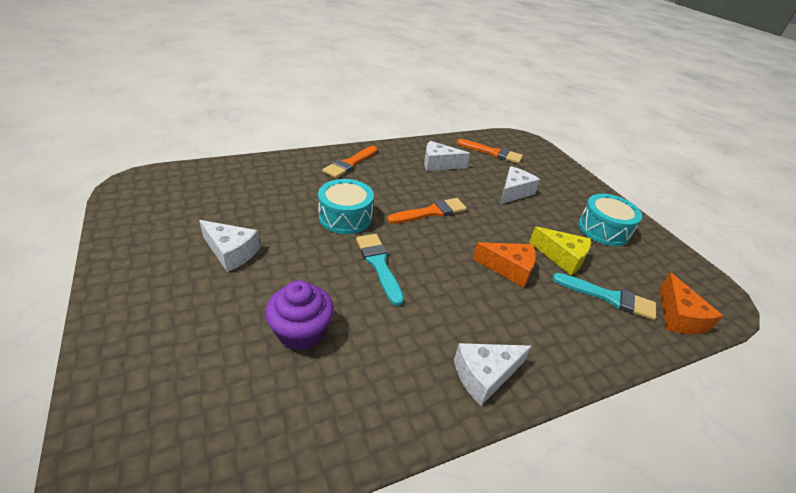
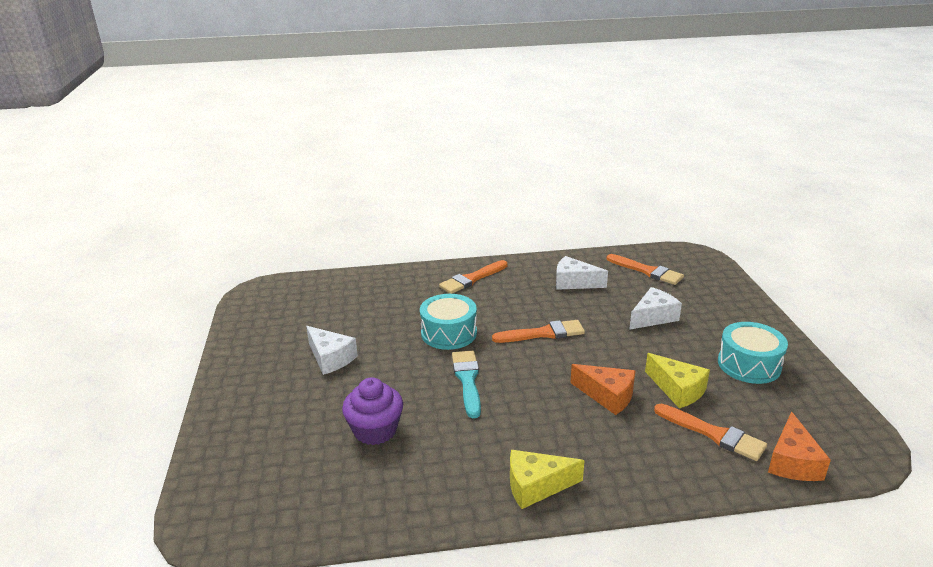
camera: 20 degrees right, 10 degrees down
(484, 375) = (536, 486): white cheese -> yellow cheese
(608, 297) = (713, 434): turquoise brush -> orange brush

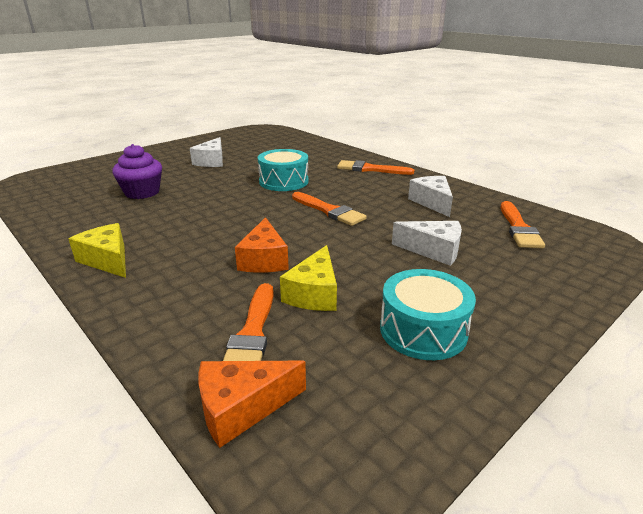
camera: 55 degrees right, 0 degrees up
(467, 380) = (228, 202): turquoise brush -> none

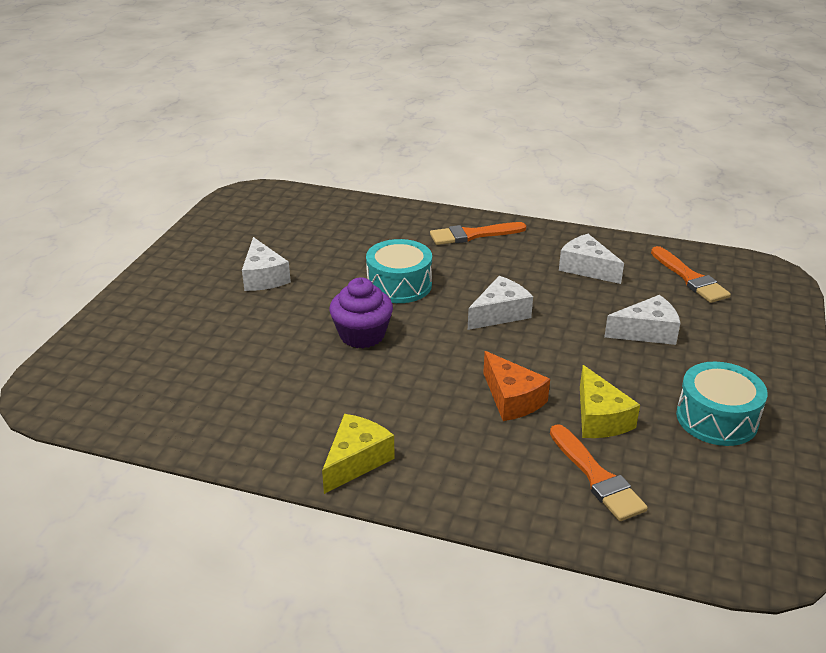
camera: 30 degrees left, 5 degrees up
(107, 260) = (356, 461): yellow cheese -> yellow cheese turned 105 degrees clockwise
(142, 192) = (249, 357): purple cupcake -> purple cupcake (362, 335)
(242, 408) = (664, 537): orange cheese -> none
(329, 211) = (500, 314): orange brush -> white cheese

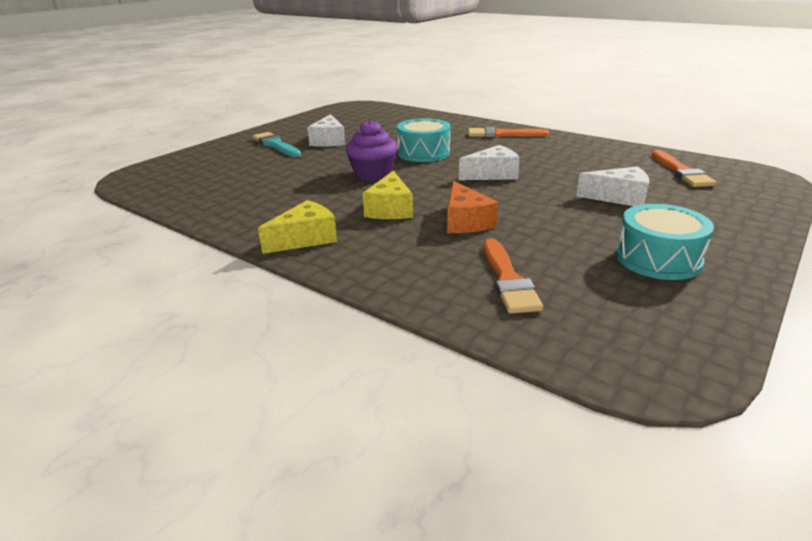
camera: 20 degrees right, 5 degrees down
(197, 296) = (276, 145): none -> turquoise brush
(586, 268) = (586, 158): white cheese -> none
(600, 418) = (538, 243): yellow cheese -> yellow cheese (390, 209)

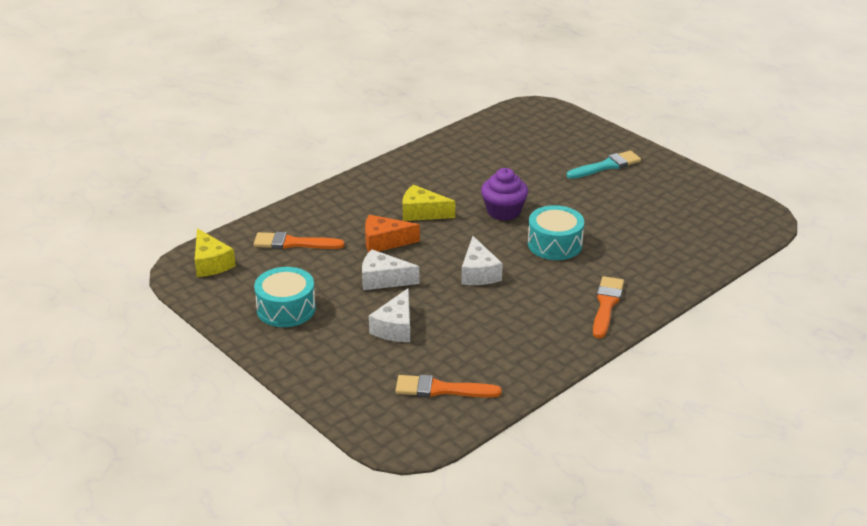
camera: 100 degrees right, 5 degrees up
(305, 239) = (387, 177): yellow cheese -> yellow cheese (211, 263)
(329, 141) = (612, 194): white cheese -> white cheese (383, 280)

